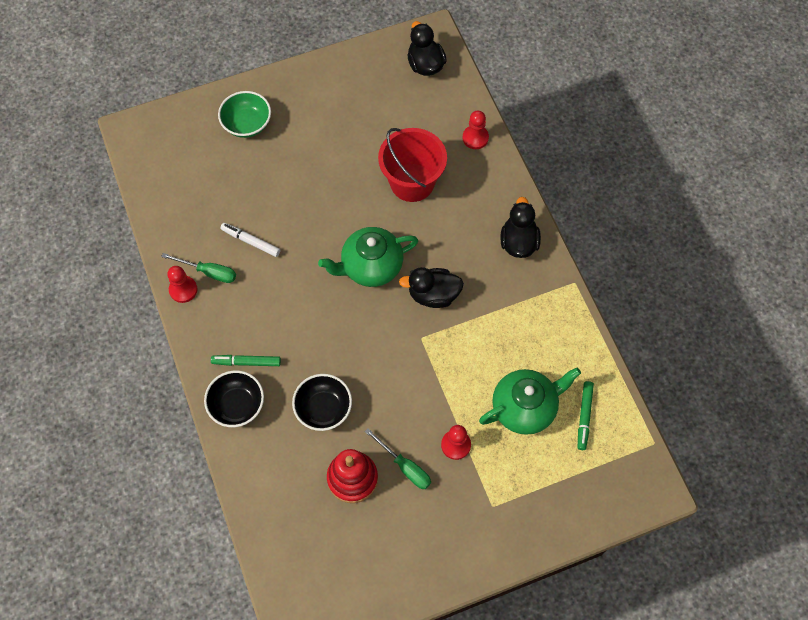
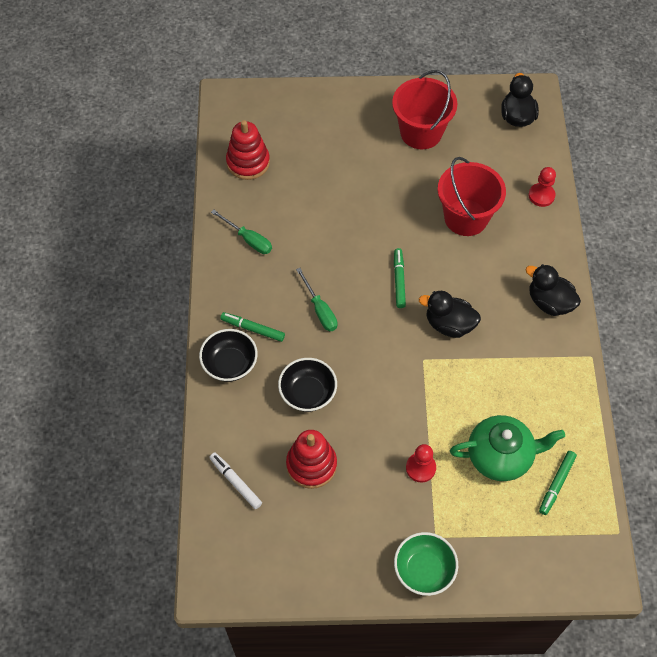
camera: 20 degrees right, 5 degrees down
(179, 192) = (248, 162): none -> red stacking toy
(183, 290) = (220, 247): red pawn -> none
(247, 124) = (331, 122): green bowl -> green bowl (424, 570)
(251, 241) = (296, 224): white marker -> white marker (235, 482)
(339, 108) = (421, 132): none -> red bucket
(370, 266) = (399, 280): green teapot -> green marker
(405, 467) = (364, 471): green screwdriver -> green screwdriver (320, 309)
(518, 242) = (549, 302): black duck -> black duck turned 75 degrees counterclockwise

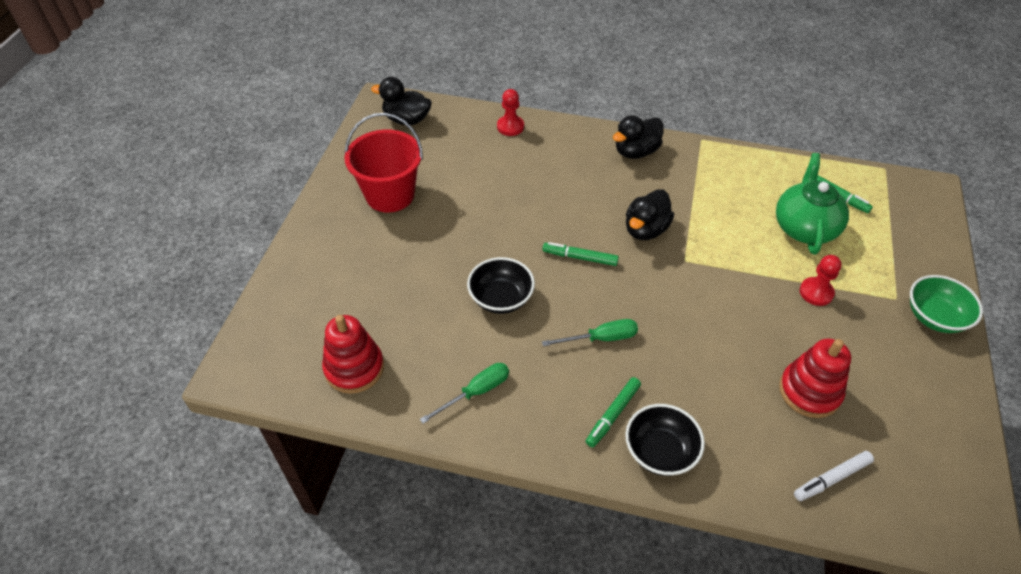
camera: 75 degrees left, 10 degrees down
(308, 393) = (713, 375): black bowl -> black bowl (501, 298)
(466, 217) = (516, 186): red bucket -> none

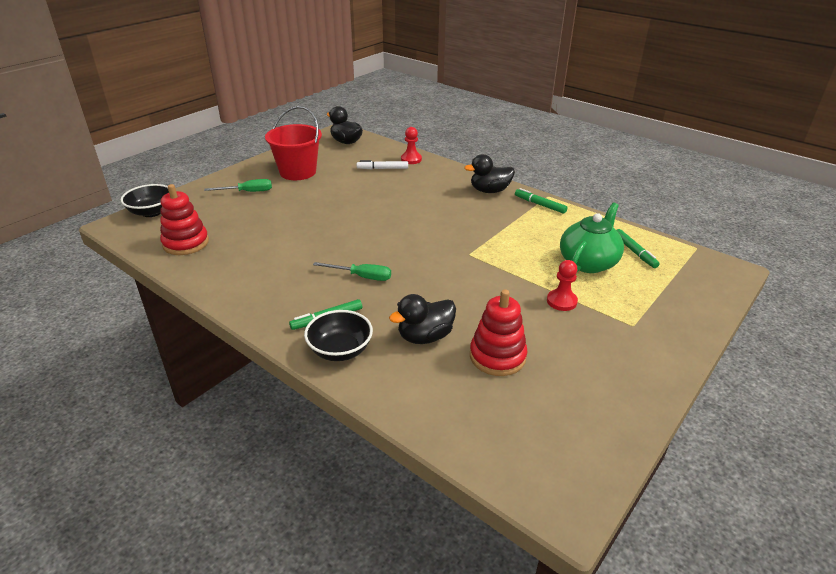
camera: 25 degrees right, 15 degrees down
(476, 392) = (246, 277): green screwdriver -> green screwdriver (247, 192)
(501, 298) = (314, 237): black bowl -> black bowl (152, 212)
(580, 257) = (391, 232): green marker -> green marker (540, 204)
(645, 229) = (455, 231): black duck -> black duck (425, 336)
(831, 478) = (463, 415): white marker -> white marker (382, 168)
(934, 317) = (660, 347): green bowl -> none

